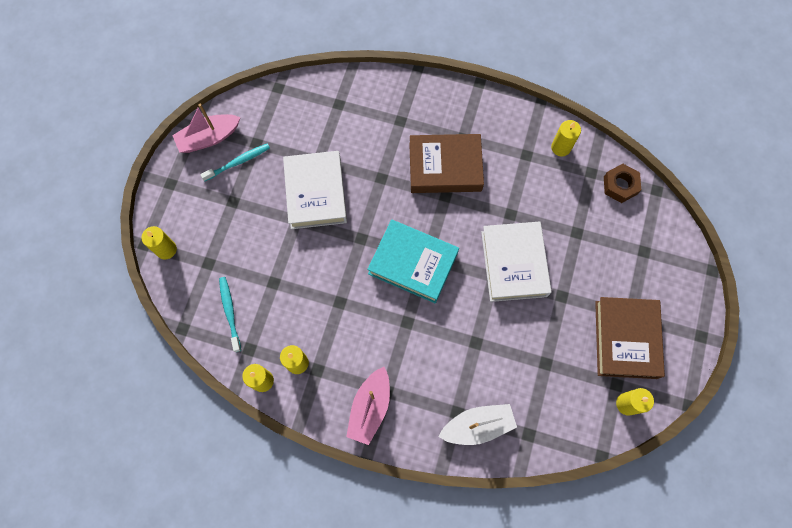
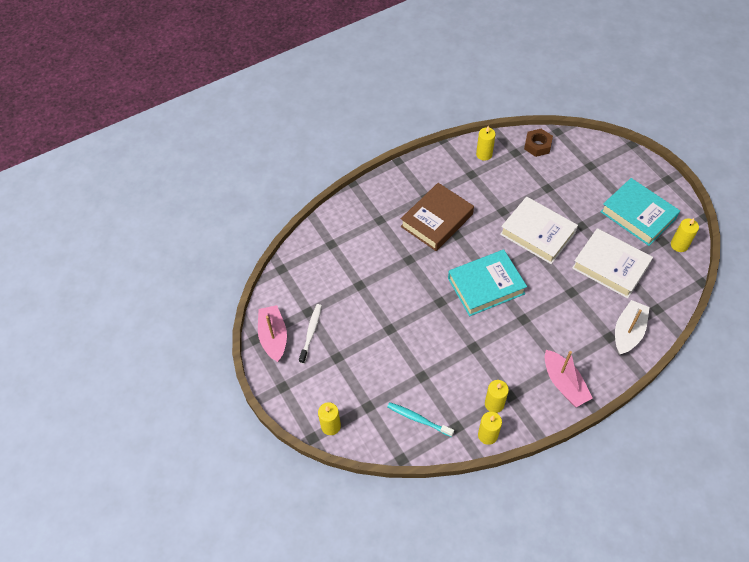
camera: 45 degrees left, 15 degrees down
(209, 138) = (273, 337): pink boat -> pink boat turned 150 degrees clockwise
(238, 162) = (311, 332): turquoise toothbrush -> white toothbrush
(315, 193) = (381, 303): white book -> white book (610, 266)
(625, 339) = (638, 215): brown book -> turquoise book

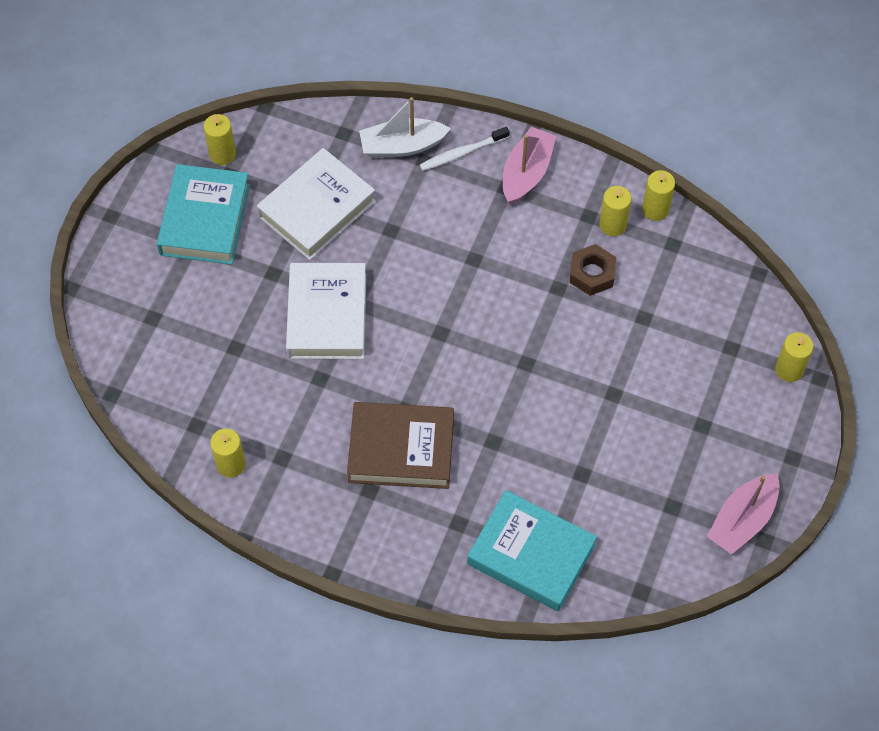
camera: 130 degrees left, 5 degrees up
(311, 332) = (697, 480): white toothbrush -> white toothbrush (462, 153)
(418, 419) = (699, 287): turquoise toothbrush -> none
(486, 286) = (460, 326): turquoise book -> turquoise book (531, 554)
(537, 145) = (161, 404): brown nut -> brown nut (592, 273)
(610, 266) = (317, 209): white book -> white book turned 45 degrees clockwise

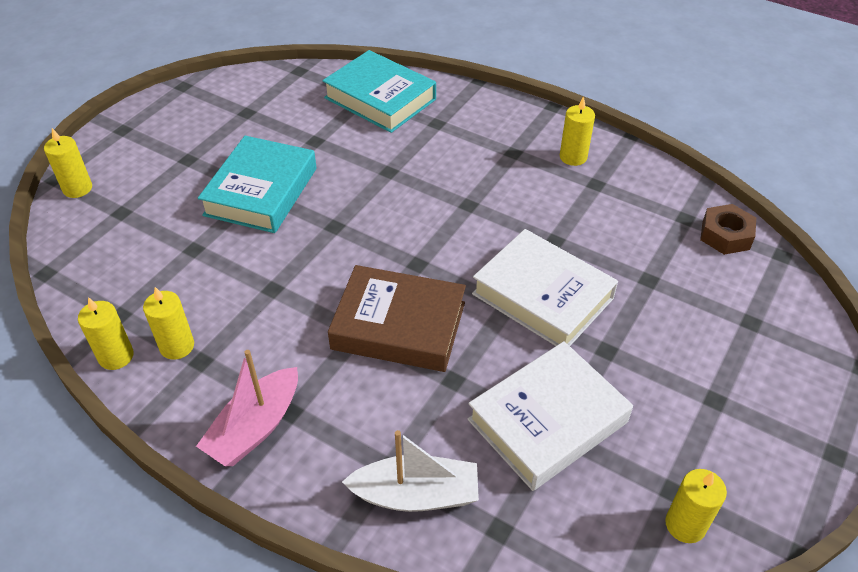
camera: 170 degrees left, 15 degrees down
(205, 219) = (700, 429): turquoise book -> turquoise book (261, 191)
(231, 464) = (647, 185): yellow candle -> yellow candle (573, 157)
(327, 316) = (542, 296): white book -> white book turned 60 degrees counterclockwise
(401, 450) = (478, 176): brown book -> brown book (399, 325)
(462, 153) = (333, 470): white toothbrush -> none
(592, 273) = (228, 297): brown nut -> brown nut (725, 235)
(742, 520) = (193, 98): pink boat -> none

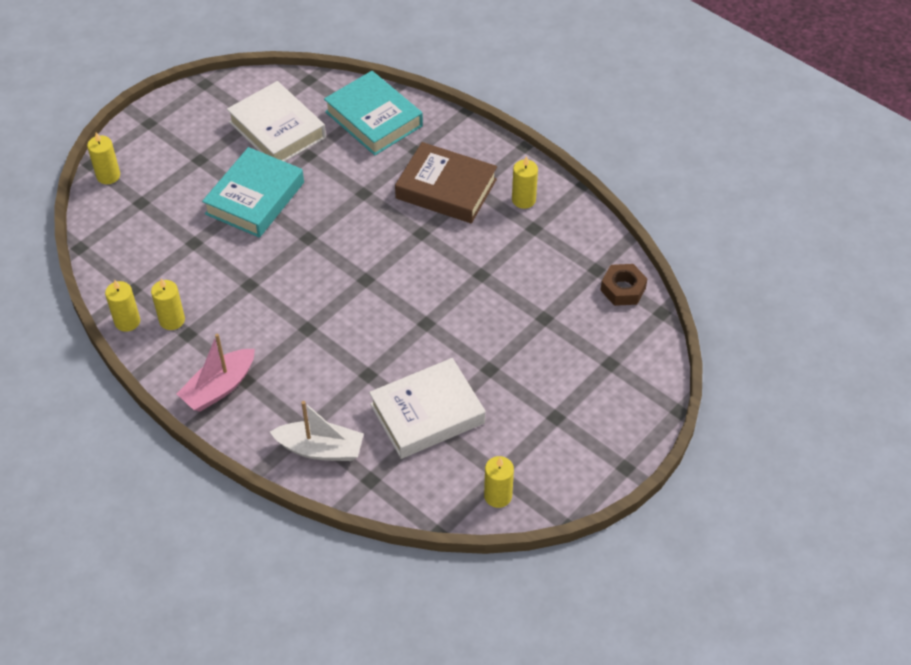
camera: 10 degrees right, 5 degrees up
(399, 325) = (338, 327): brown book -> brown book (446, 189)
(542, 296) = (455, 320): white book -> white book (277, 130)

